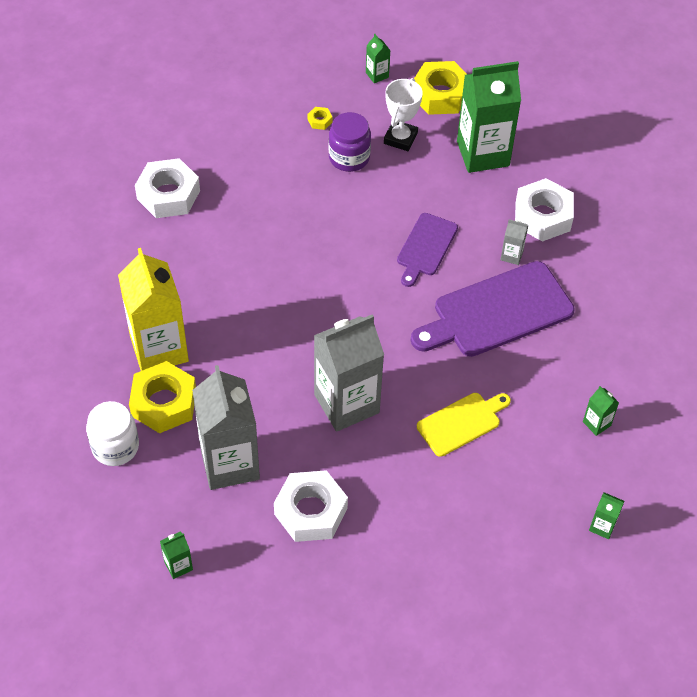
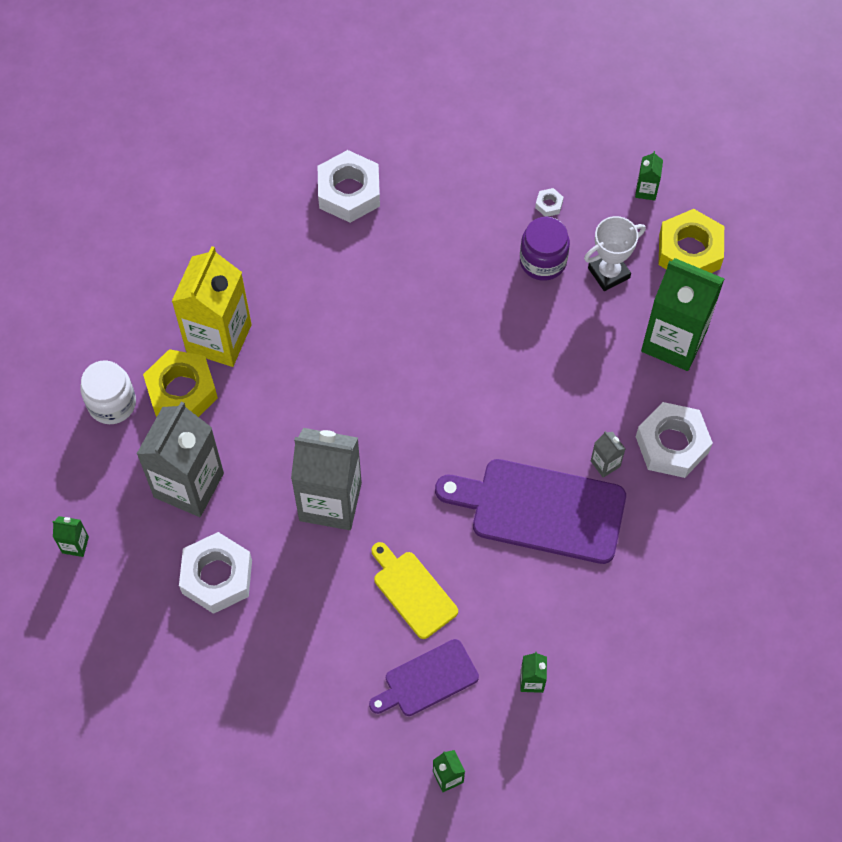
camera: 40 degrees right, 10 degrees up
(320, 121) = (549, 205): yellow nut -> white nut
(425, 247) = (532, 400): purple cutting board -> purple cutting board (427, 680)
(461, 423) = (413, 591): yellow cutting board -> yellow cutting board turned 135 degrees counterclockwise

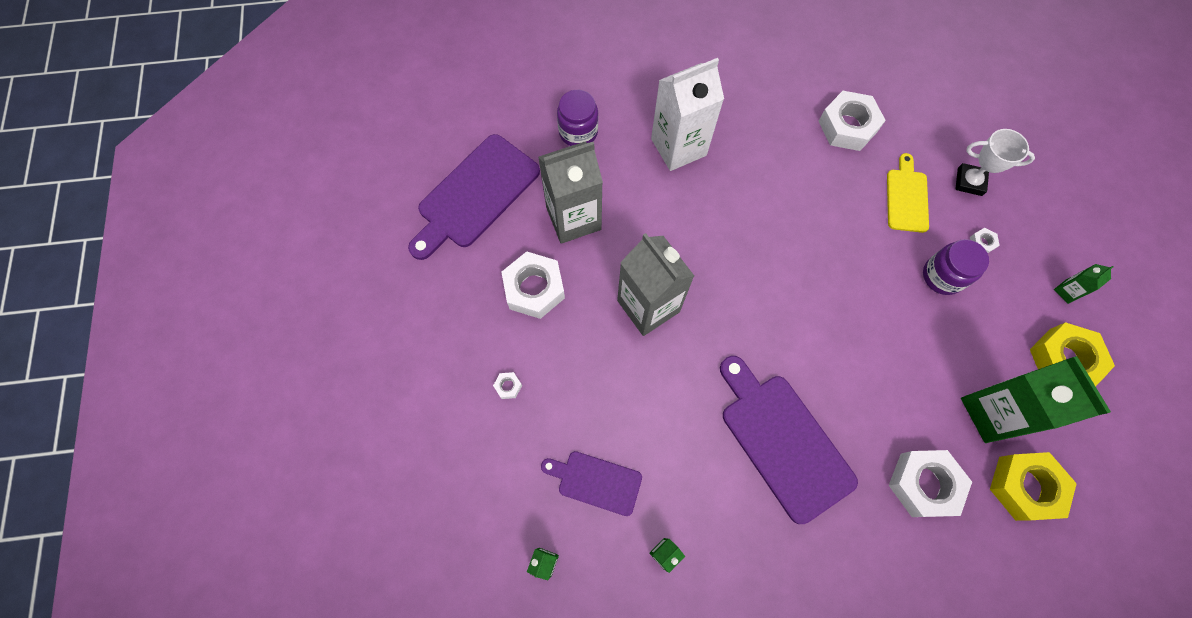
camera: 45 degrees right, 5 degrees up
(75, 545) = (475, 195): green carton -> purple cutting board
(112, 403) = (578, 132): white jar -> purple jar
(182, 391) = (625, 159): yellow nut -> yellow nut (1024, 487)
(219, 338) = (678, 147): yellow carton -> white carton
(279, 676) = (508, 386): none -> white nut
(413, 591) = (644, 413): yellow cutting board -> yellow cutting board (907, 197)
(605, 464) = (860, 452): grey carton -> none
(609, 273) = (985, 324): white trophy -> white trophy (969, 182)

